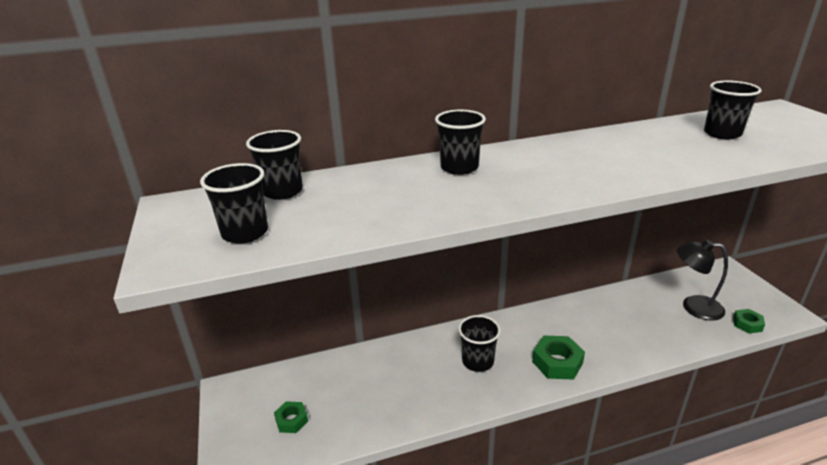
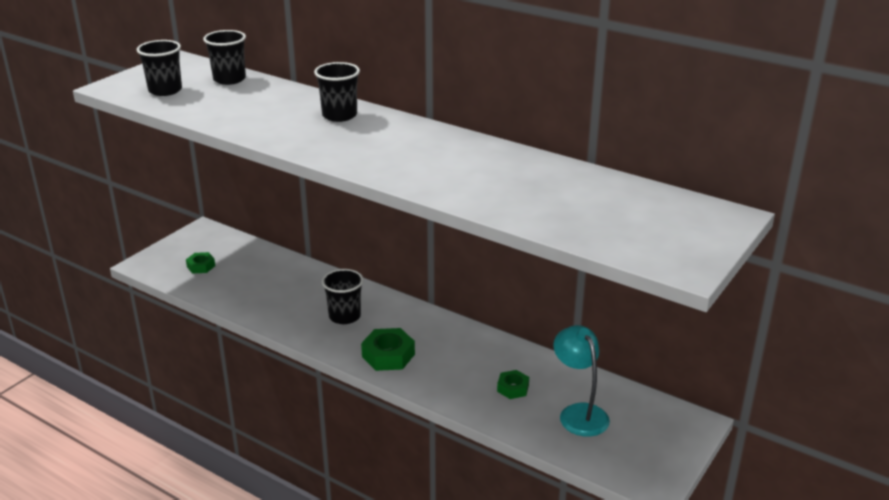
camera: 50 degrees right, 0 degrees up
(693, 306) = (579, 413): black lamp -> turquoise lamp
(722, 134) = (580, 196): black cup -> none
(747, 324) = (590, 456): green nut -> green nut (513, 388)

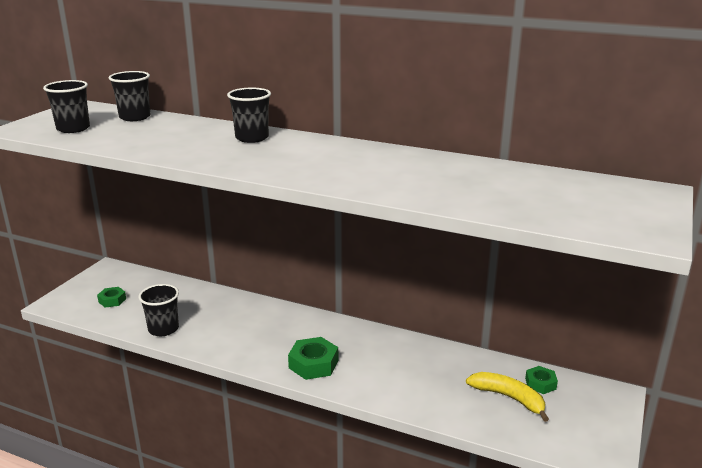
camera: 10 degrees left, 5 degrees down
(344, 316) = (262, 332): black cup -> black cup (163, 329)
(513, 388) = (440, 382): green nut -> green nut (540, 383)
(579, 413) = (509, 398): turquoise lamp -> yellow banana

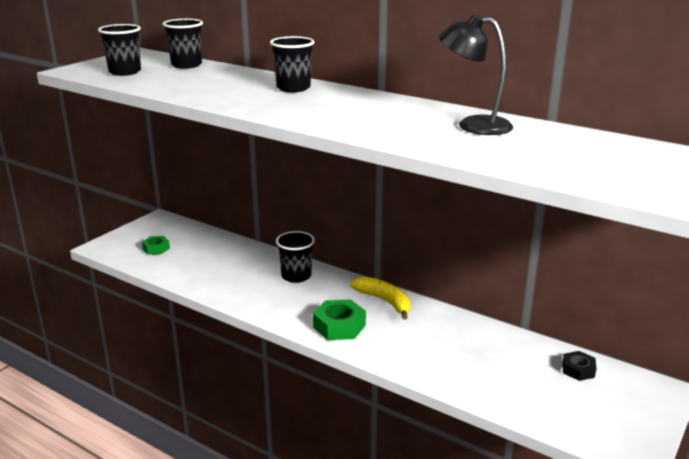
camera: 10 degrees right, 0 degrees up
(163, 329) = (198, 279): black cup -> black cup (296, 276)
(436, 168) = (473, 125): none -> black lamp
(509, 398) = (539, 380): yellow banana -> yellow banana (385, 301)
(540, 383) = (578, 370): green nut -> black nut

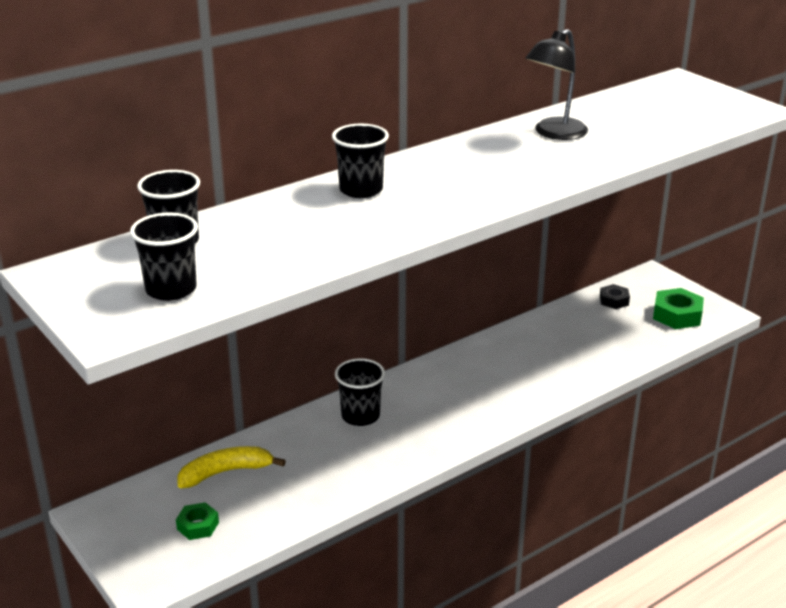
camera: 70 degrees left, 5 degrees up
(339, 326) = (486, 408): green nut -> green nut (677, 315)
(385, 301) = (452, 368): yellow banana -> yellow banana (226, 472)

